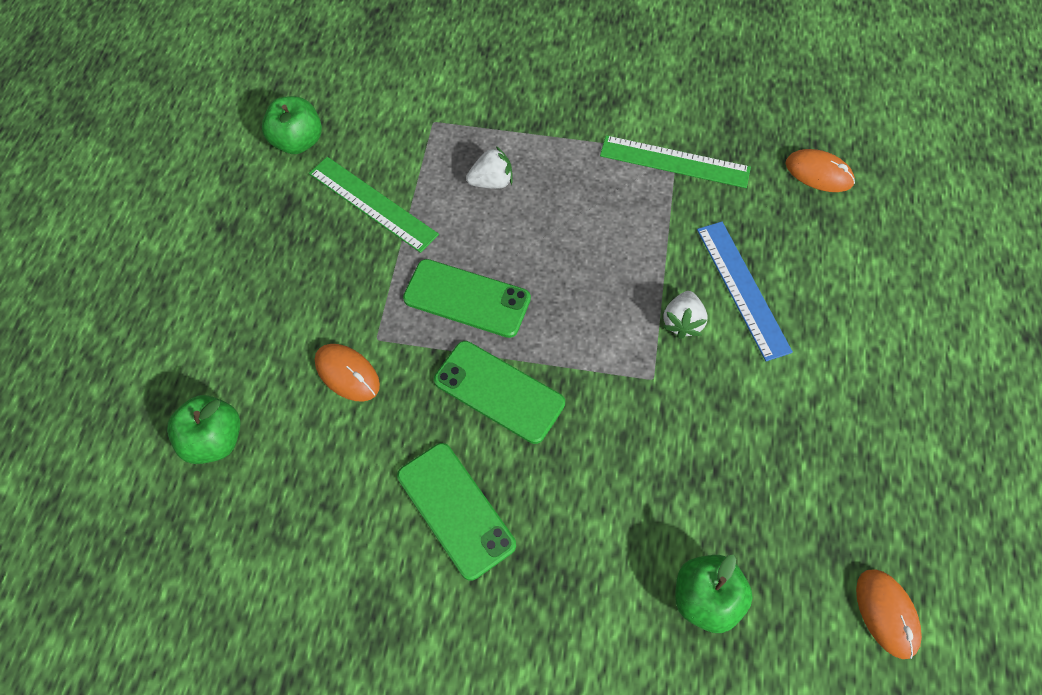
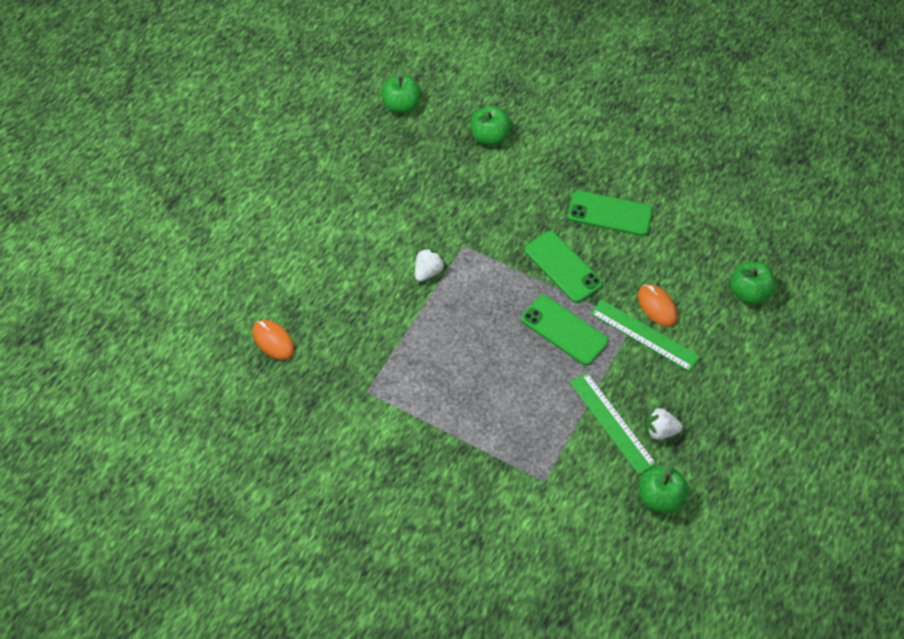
camera: 160 degrees left, 5 degrees down
(456, 510) = (609, 214): green phone -> green phone turned 60 degrees counterclockwise
(491, 182) = (516, 412): white strawberry -> white strawberry (660, 431)
(674, 162) = (372, 383): green ruler -> green ruler (644, 335)
(742, 289) = (377, 280): blue ruler -> none
(886, 613) = (401, 106): orange mouse -> green apple

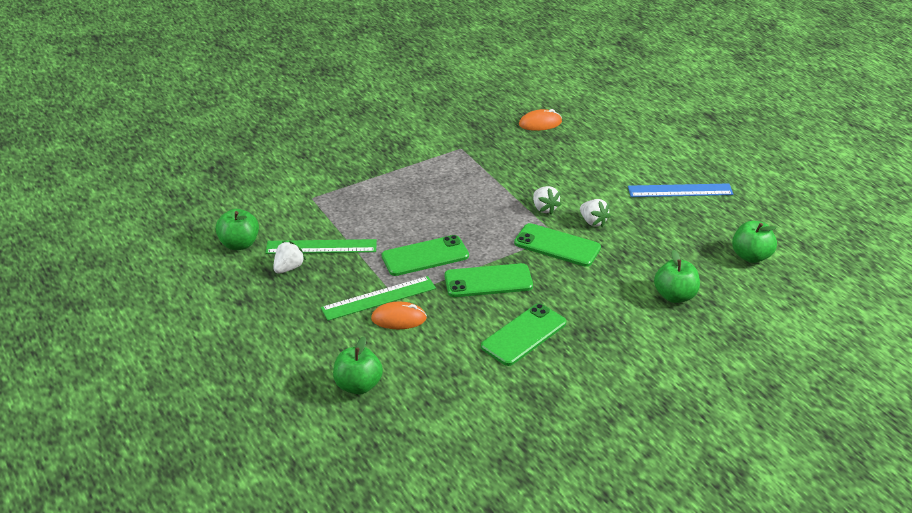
camera: 120 degrees right, 20 degrees down
(331, 181) = (680, 190): none -> blue ruler
(424, 227) = (593, 222): none -> white strawberry
(478, 239) = (557, 245): none -> green phone

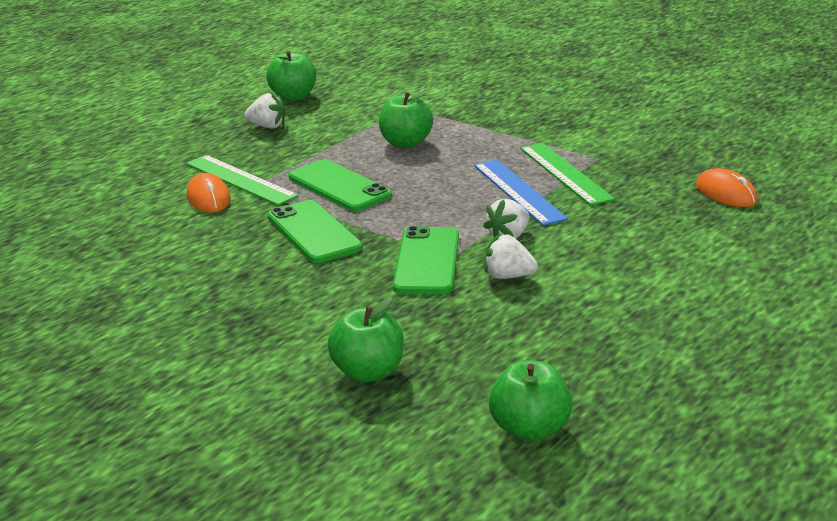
camera: 70 degrees right, 10 degrees down
(321, 247) = (317, 132): green ruler -> green ruler (565, 173)
(358, 385) = (81, 203): green apple -> green apple (406, 143)
(523, 335) = (215, 275): green phone -> none
(593, 222) = (508, 276): white strawberry -> white strawberry turned 75 degrees clockwise
(680, 190) = (665, 333): blue ruler -> blue ruler (518, 191)

